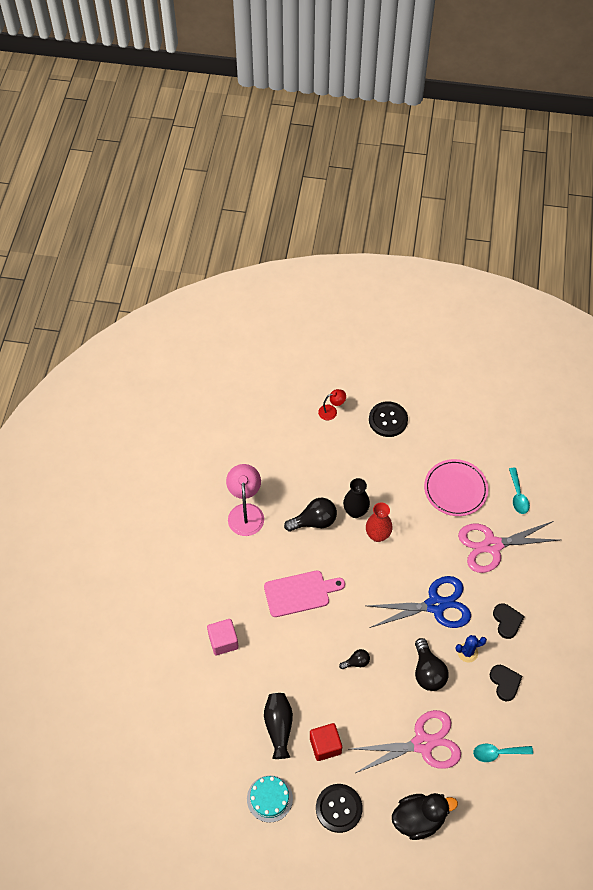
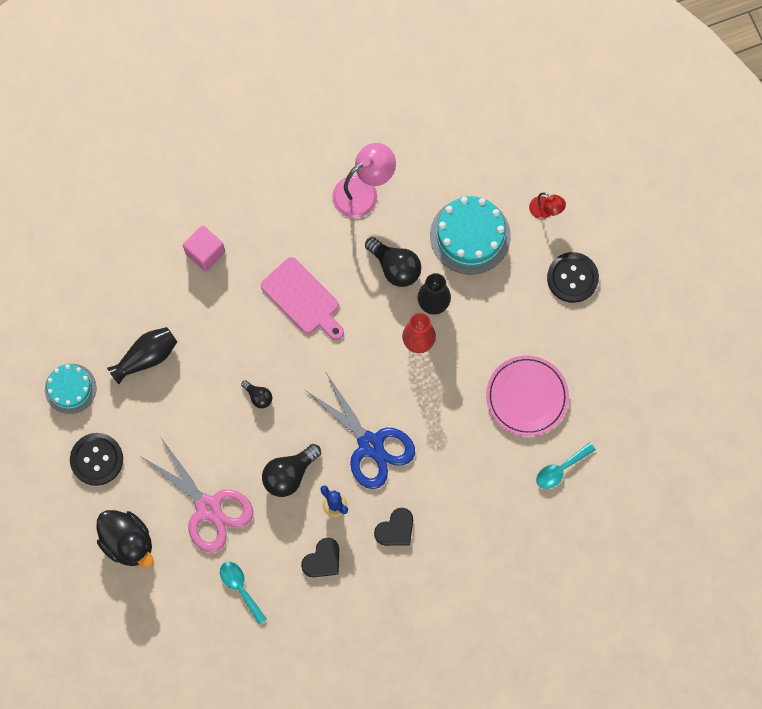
camera: 60 degrees right, 15 degrees up
(320, 464) = (470, 236): none -> turquoise cake
(325, 745) = (152, 413): red cube -> none
(492, 545) = (479, 470): pink scissors -> none

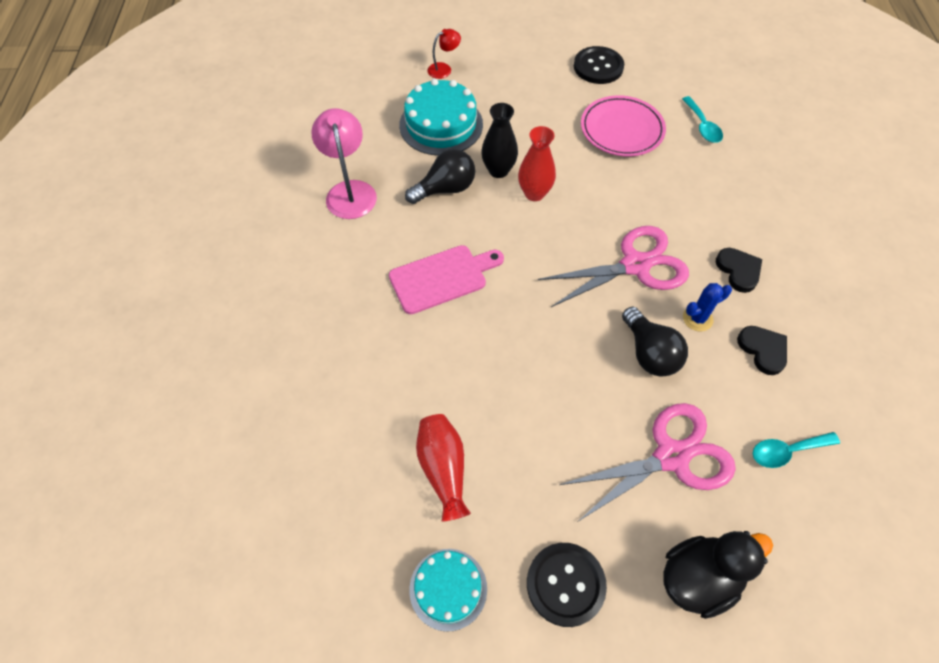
camera: 70 degrees left, 15 degrees down
(146, 357) = (443, 469): black vase -> red vase
(205, 253) = (339, 358): pink cube -> none
(258, 397) = (543, 356): black light bulb -> none
(370, 445) = (635, 265): blue scissors -> pink scissors
(572, 278) = (517, 69): black button -> black button (598, 67)

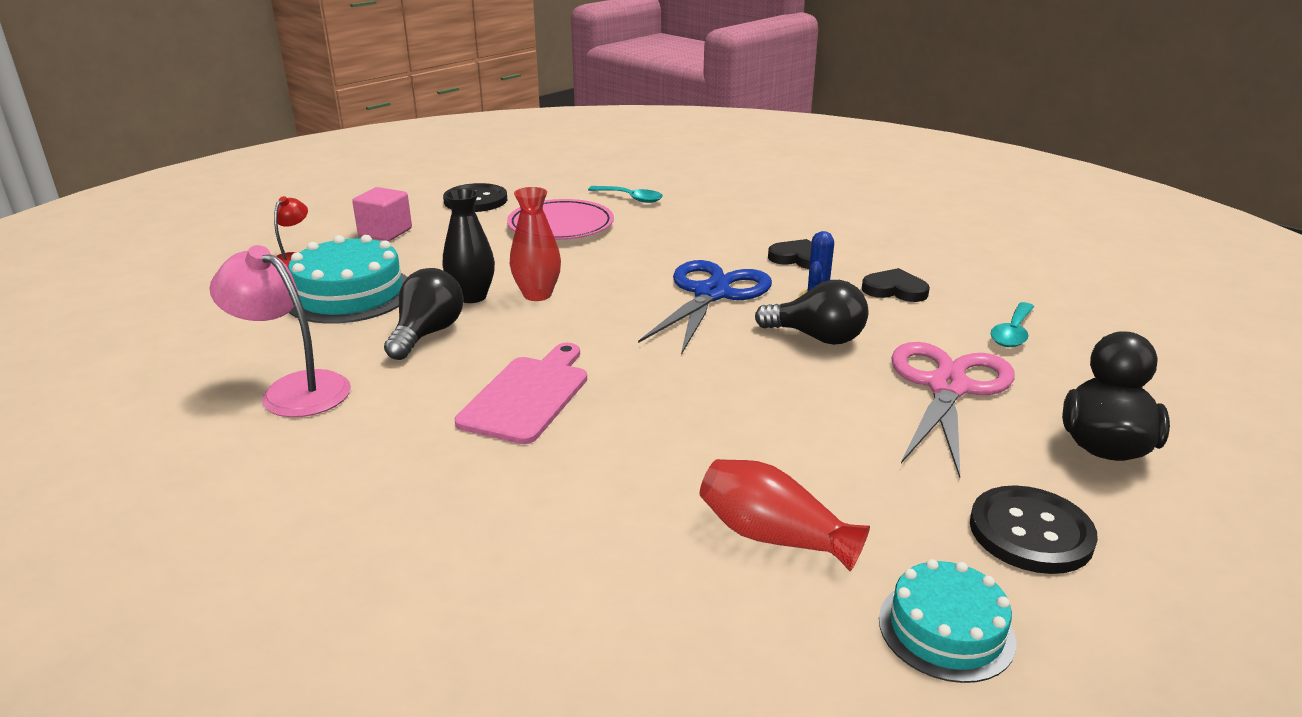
camera: 45 degrees left, 30 degrees down
(513, 72) = (385, 232): none -> pink cube
(635, 265) = (711, 294): pink scissors -> blue scissors

